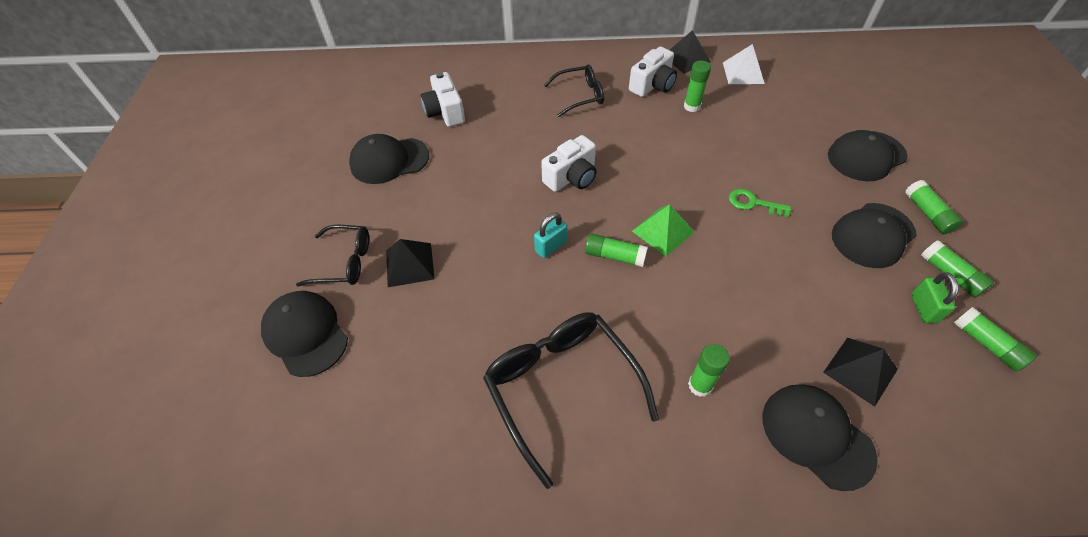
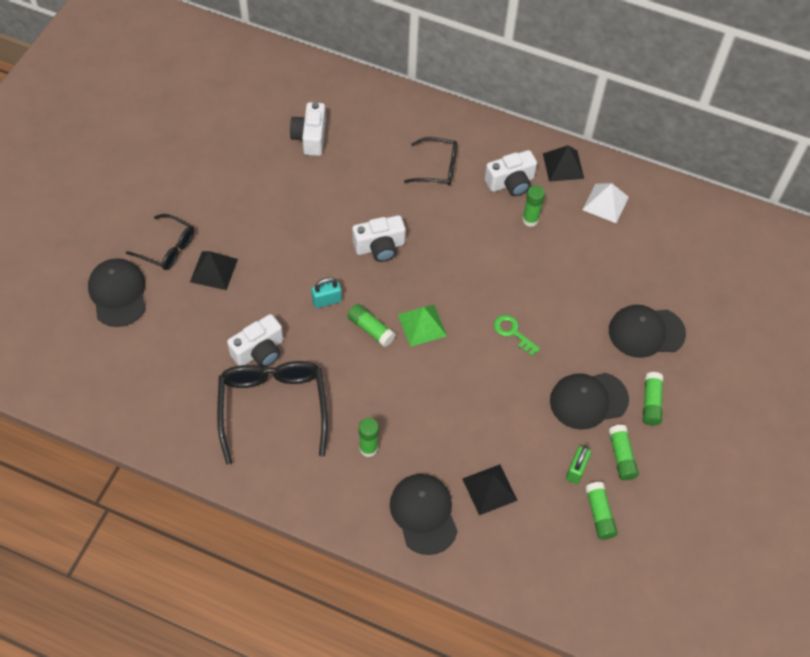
camera: 20 degrees right, 5 degrees up
(389, 160) = (240, 169): black cap -> none
(508, 329) = (259, 351): none -> white camera

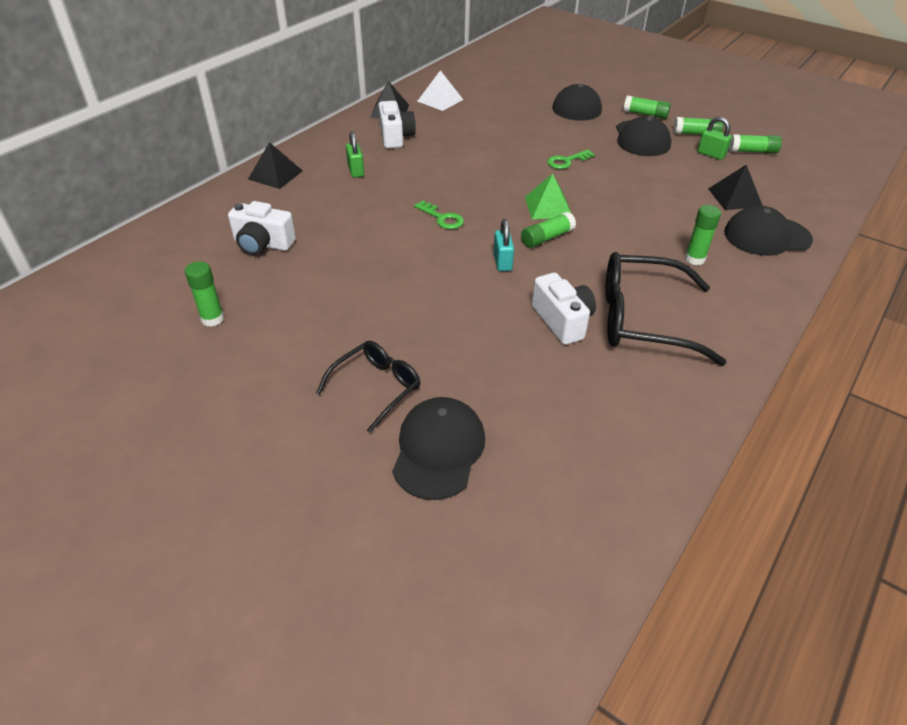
camera: 75 degrees left, 15 degrees down
(118, 293) = (438, 450): black cap -> black cap turned 105 degrees clockwise
(214, 270) = (430, 346): black pyramid -> black pyramid (275, 175)
(380, 247) = (442, 218): white camera -> green key
(437, 168) = (356, 171): black glasses -> green padlock
(530, 220) = (443, 134): green glue stick -> green glue stick (212, 319)

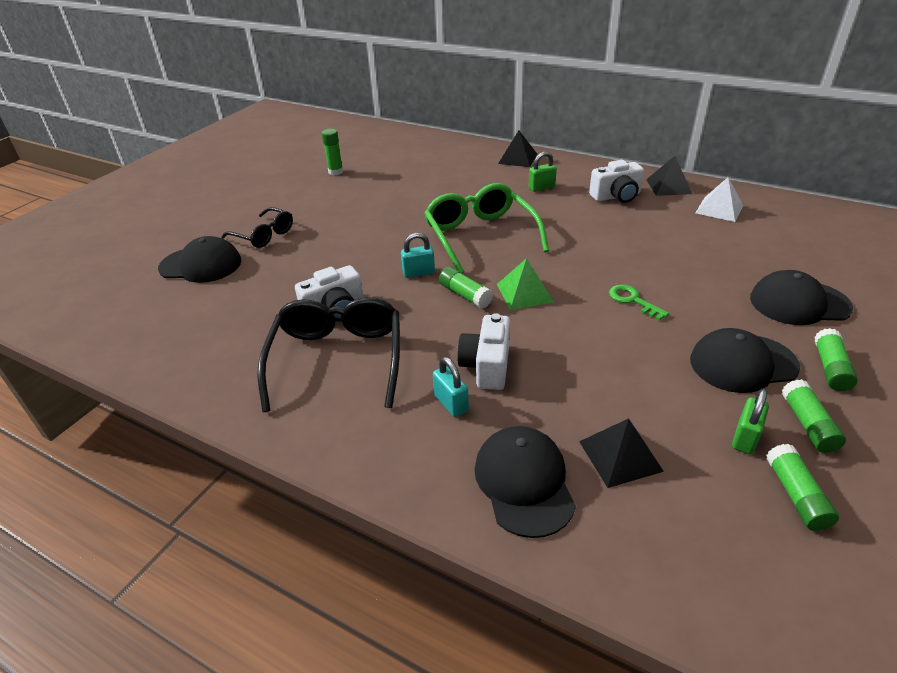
camera: 85 degrees right, 5 degrees down
(263, 244) = (421, 171): white camera -> white camera (486, 366)
(442, 218) = (480, 236): green key -> green glasses
(694, 259) = (451, 403): green glue stick -> turquoise padlock

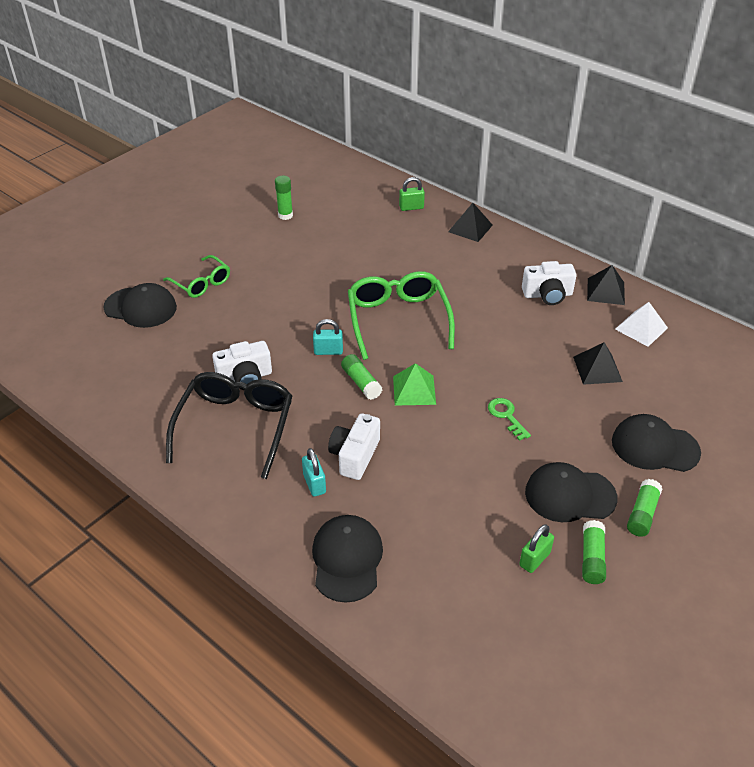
camera: 10 degrees right, 5 degrees up
(264, 235) = (201, 283): black glasses -> green glasses
(541, 187) = (479, 271): green padlock -> green padlock (411, 207)
(620, 456) = (429, 554): black pyramid -> black pyramid (597, 369)
(796, 495) = (548, 611): green glue stick -> none

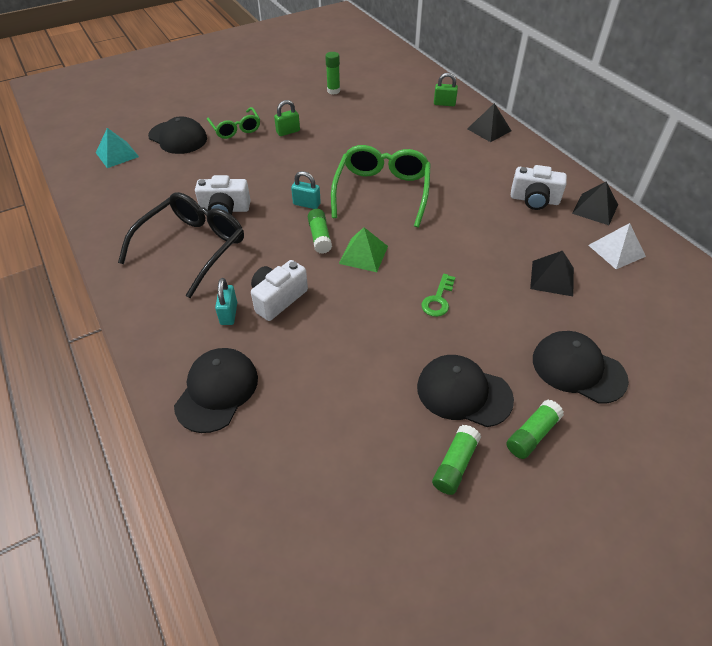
camera: 20 degrees right, 5 degrees up
(81, 343) = (117, 154): none -> turquoise pyramid
(506, 416) = (438, 299): green key -> green key turned 150 degrees counterclockwise
(534, 559) = (394, 447): green padlock -> green padlock (288, 132)

